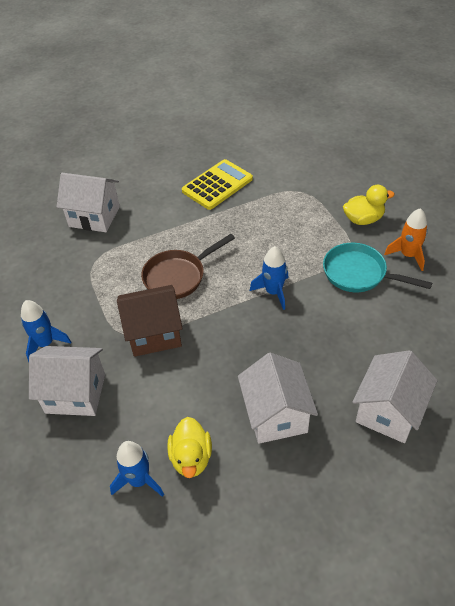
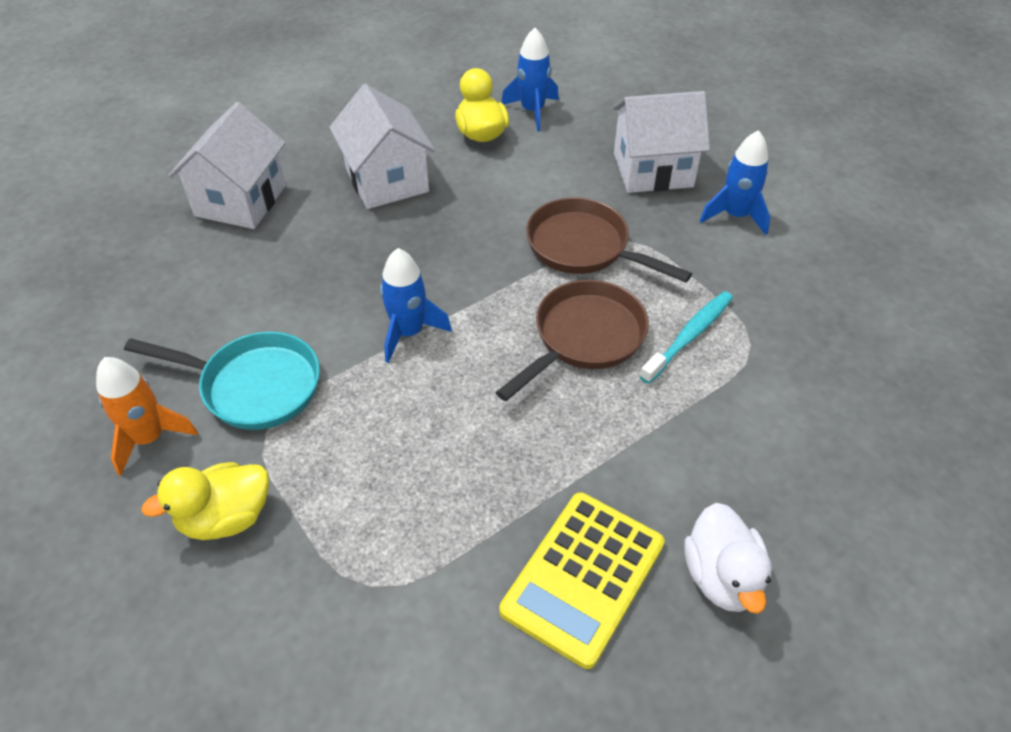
camera: 165 degrees right, 0 degrees up
(94, 216) = (819, 443): white house -> none
(122, 270) = (689, 336): none -> turquoise toothbrush
(154, 334) = (584, 247): brown house -> brown pan
(165, 179) = (722, 577): none -> white duck

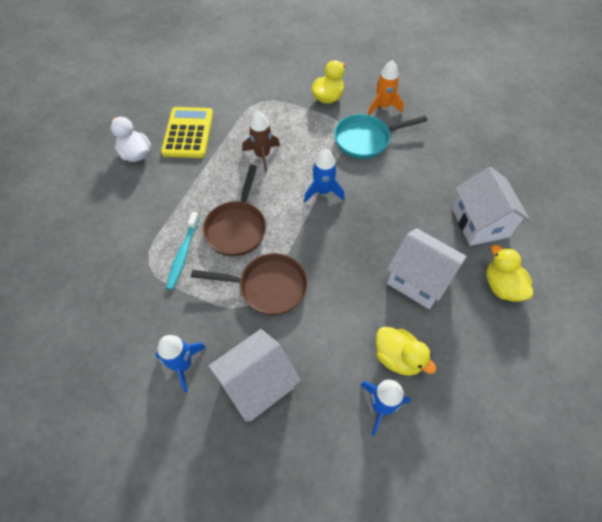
camera: 150 degrees right, 10 degrees up
(301, 140) = (501, 286): none -> yellow duck
(461, 444) = (262, 155): none -> brown rocket

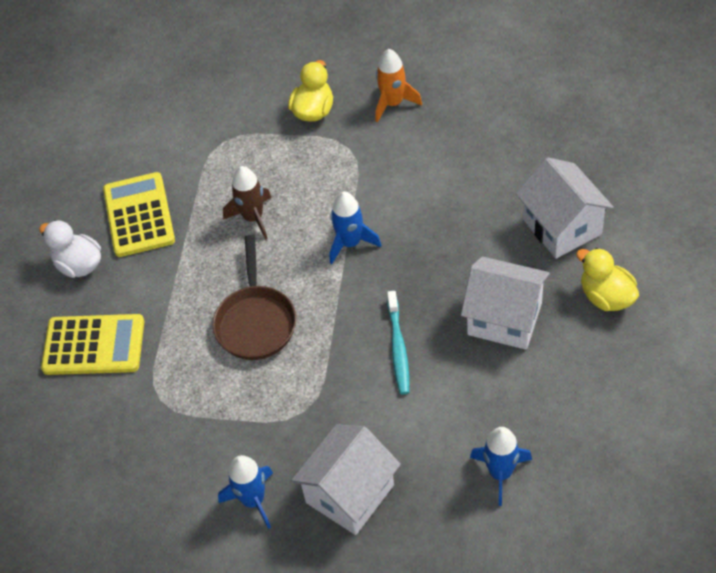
camera: 10 degrees left, 5 degrees down
(121, 211) = (94, 345): none -> yellow calculator
(183, 254) = (199, 374): turquoise toothbrush -> turquoise toothbrush (398, 348)
(268, 287) = (322, 382): brown pan -> none
(365, 140) = (384, 157): turquoise pan -> none
(398, 357) = (505, 415): yellow duck -> none

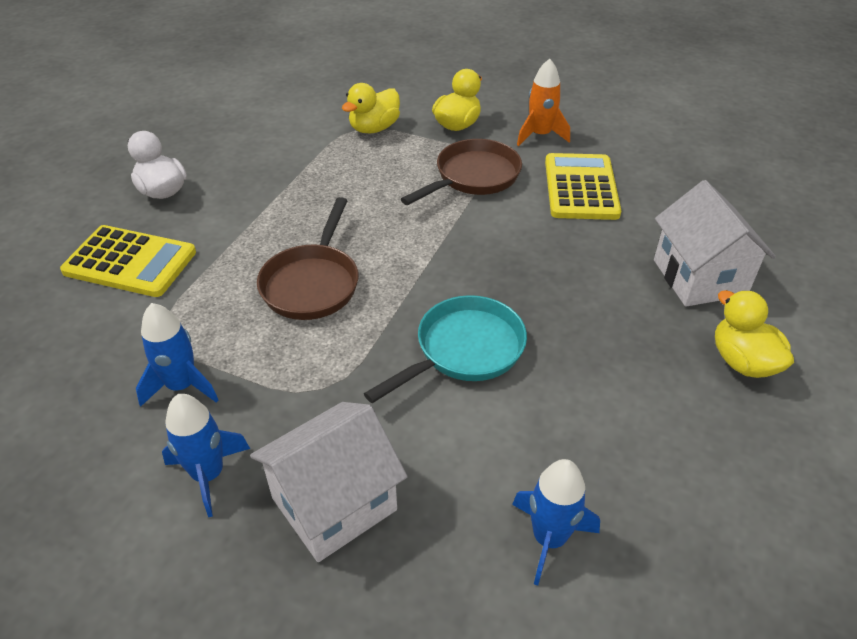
camera: 10 degrees right, 10 degrees down
(139, 215) = (245, 166): yellow calculator -> yellow calculator (581, 187)
(237, 136) = (374, 128): none -> yellow duck
(253, 218) = (357, 193): brown rocket -> none
(349, 171) = (473, 177): none -> brown pan
(350, 243) = (449, 237): blue rocket -> blue rocket (182, 386)
(398, 348) = (464, 350): turquoise toothbrush -> turquoise pan
(504, 318) = (605, 352): white house -> none

